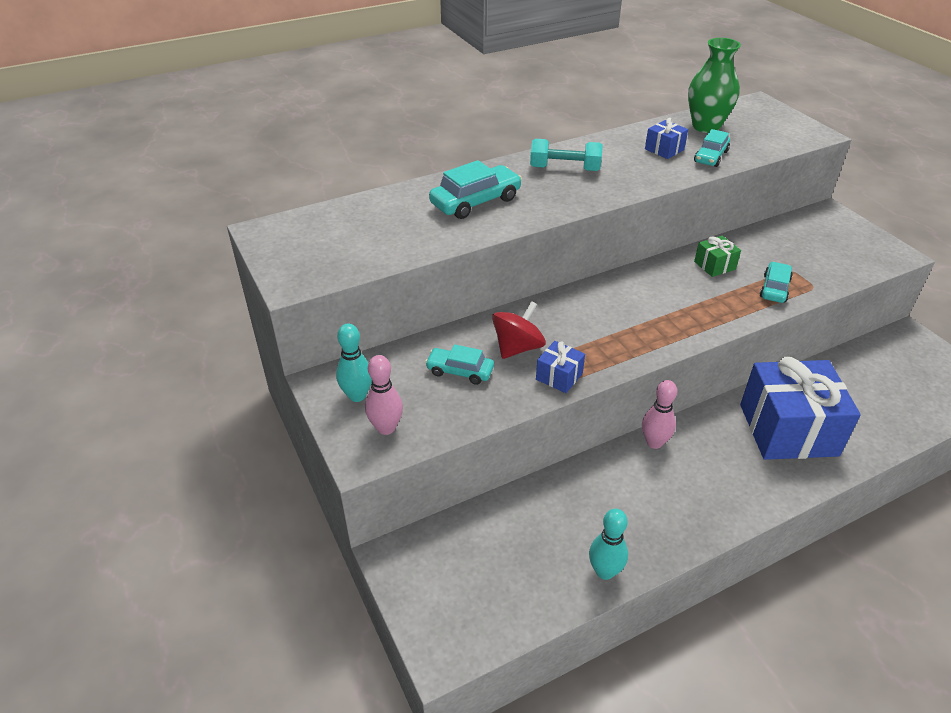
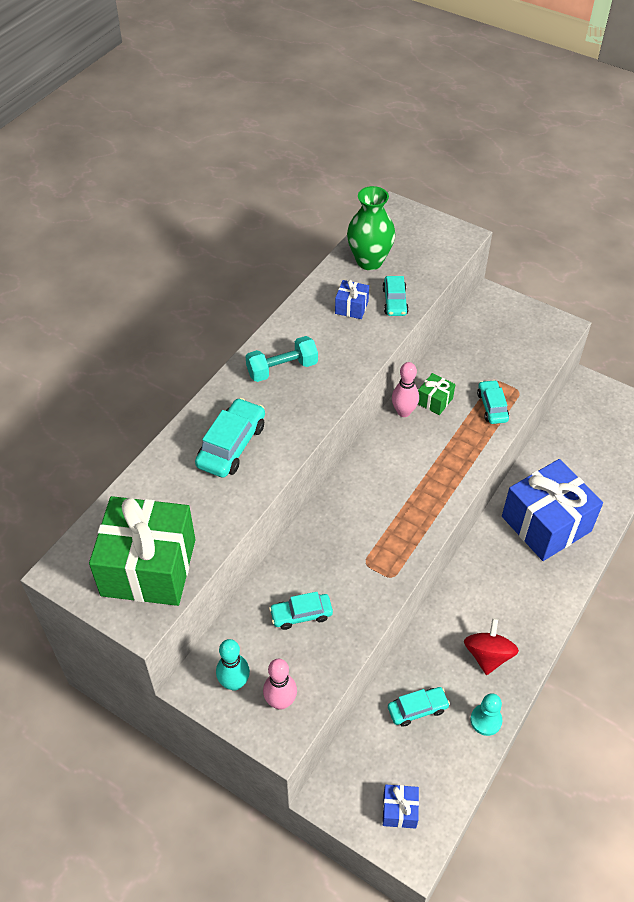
camera: 30 degrees left, 10 degrees up
(332, 253) = (148, 567): none -> green gift
(517, 347) = (331, 566): red spinning top -> red spinning top (488, 655)
(537, 526) = (417, 709): none -> turquoise car
(559, 376) = (382, 580): blue gift -> blue gift (399, 810)
(605, 571) = (486, 720): turquoise bowling pin -> turquoise pawn
(654, 442) = (458, 586): pink bowling pin -> pink bowling pin (403, 412)

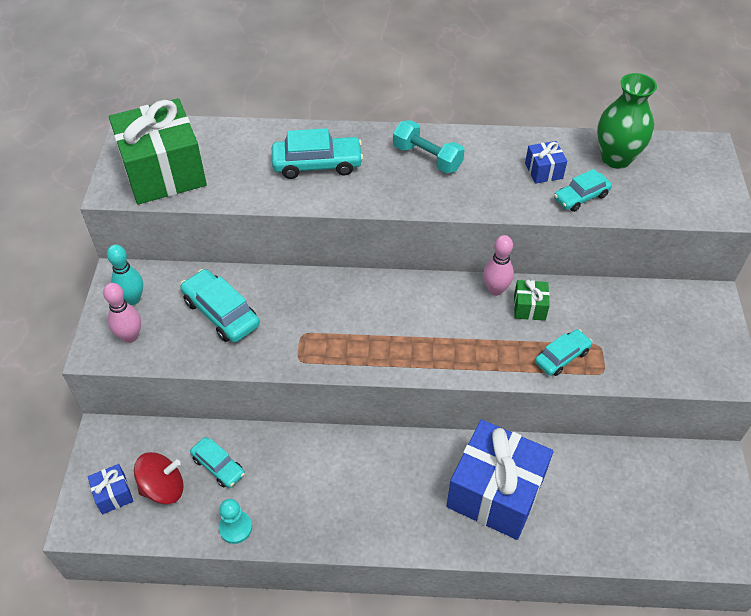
camera: 60 degrees right, 0 degrees up
(301, 614) = (221, 313): turquoise car -> turquoise car, size x1.56
(488, 655) = (306, 501): red spinning top -> red spinning top (163, 488)

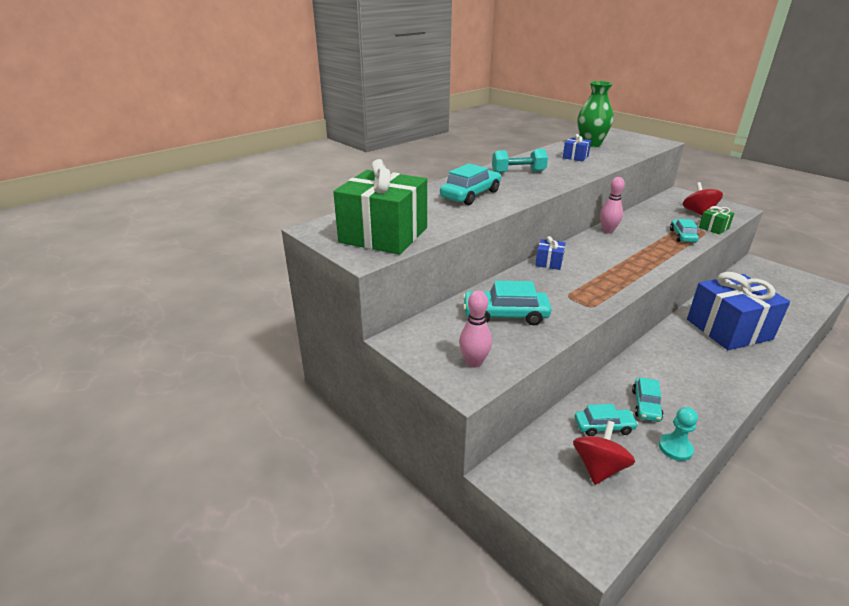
camera: 45 degrees left, 20 degrees down
(113, 494) = (578, 502): blue gift -> blue gift (549, 262)
(133, 299) = (434, 344): turquoise bowling pin -> none
(529, 307) = (633, 228): green gift -> green gift (713, 228)
(581, 197) = (608, 158): turquoise car -> turquoise car (646, 405)
(661, 342) = (698, 213): none -> red spinning top

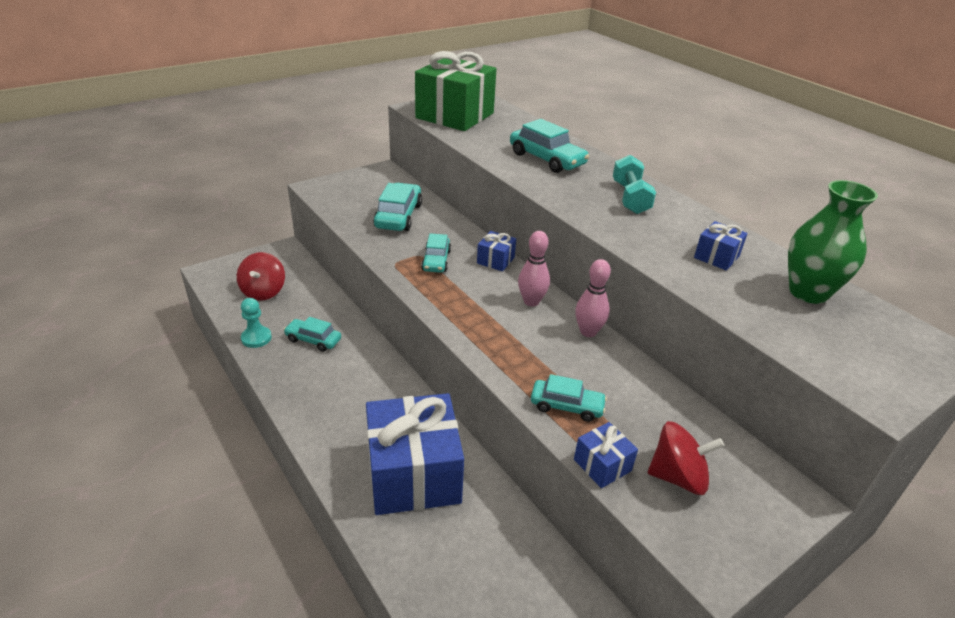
camera: 95 degrees right, 5 degrees up
(474, 362) = (340, 193): pink bowling pin -> pink bowling pin (531, 301)
(599, 468) = (263, 291): red spinning top -> red spinning top turned 60 degrees clockwise
(604, 426) = (302, 306): turquoise car -> turquoise car (436, 261)
(713, 228) = (602, 465): green gift -> blue gift

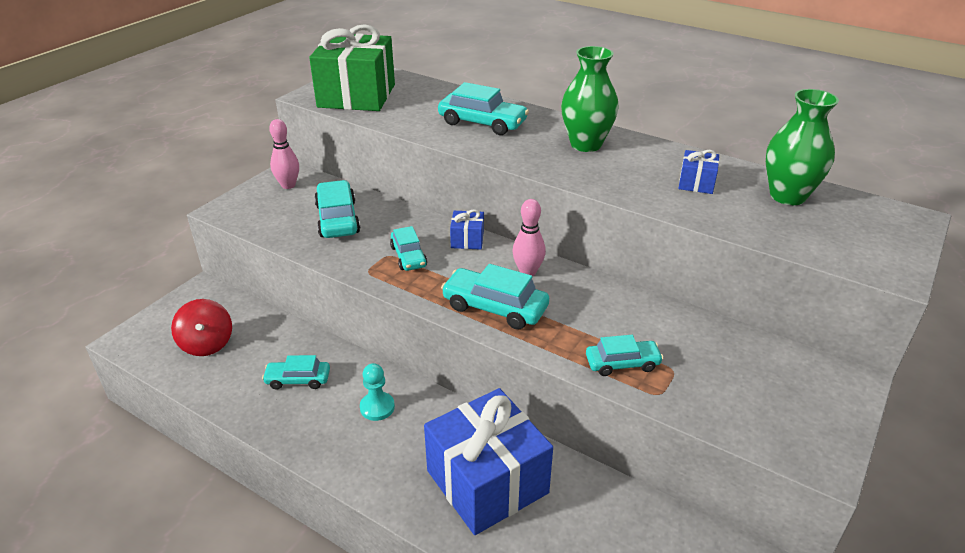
camera: 20 degrees left, 0 degrees up
(256, 338) = (232, 398): turquoise pawn -> turquoise pawn (377, 407)
(482, 323) = (495, 307): none -> turquoise car
(588, 332) = (597, 286): pink bowling pin -> pink bowling pin (288, 185)
(602, 465) = (685, 407): blue gift -> none
(630, 198) = (586, 144): turquoise dumbbell -> green vase
(677, 477) = (751, 395): red spinning top -> none

